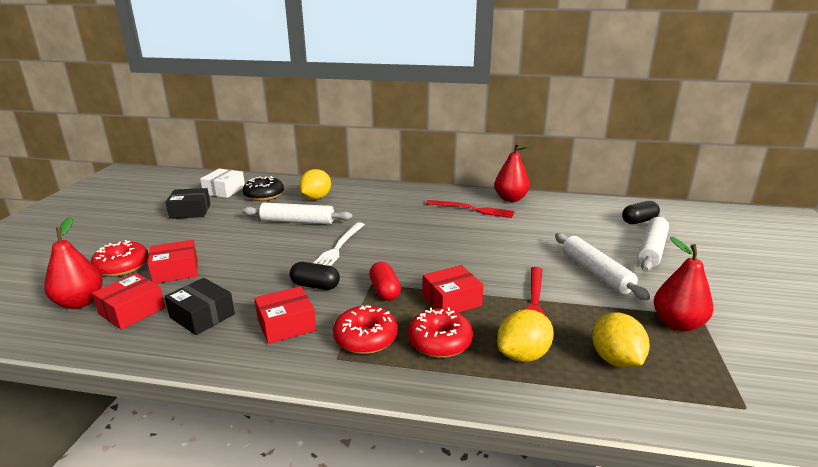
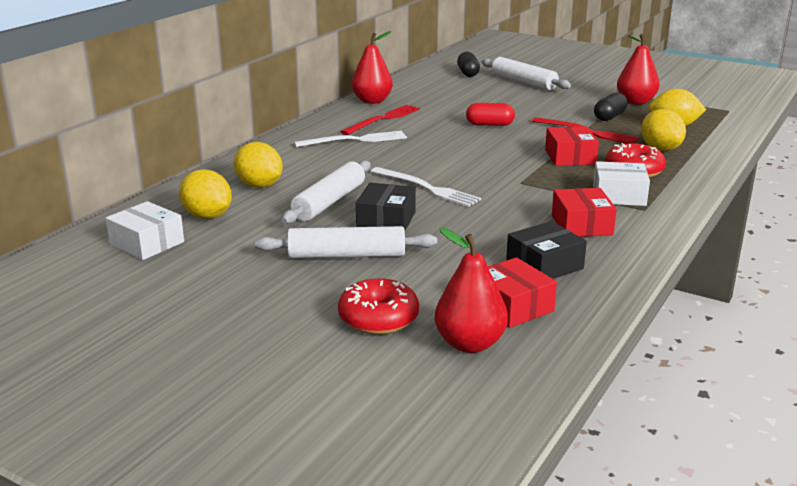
camera: 70 degrees left, 0 degrees up
(176, 271) = (419, 280): red box -> none
(190, 211) = (211, 270): black box -> black box (386, 220)
(264, 195) = (207, 216): black donut -> yellow lemon
(315, 286) = (509, 206): black capsule -> black capsule (609, 117)
(365, 339) = (619, 195): red donut -> white box
(385, 291) = (538, 178): red capsule -> red capsule (489, 125)
(419, 208) = (355, 140): none -> white fork
(596, 273) = (551, 105): white rolling pin -> white rolling pin (347, 255)

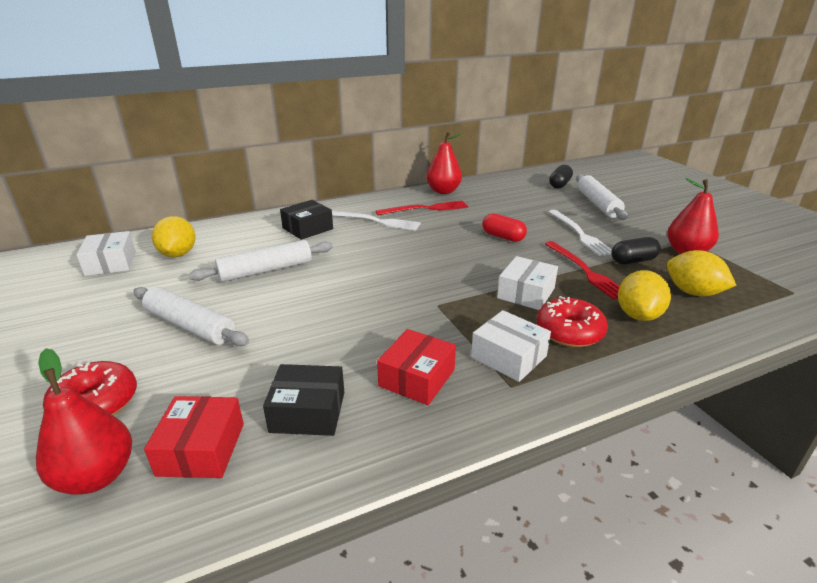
camera: 35 degrees right, 5 degrees up
(259, 186) = (250, 240): yellow lemon -> none
(386, 220) = (272, 303): black box -> black box (307, 228)
(427, 188) = (353, 283): white fork -> white fork (579, 234)
(570, 157) = (526, 293): red box -> white box

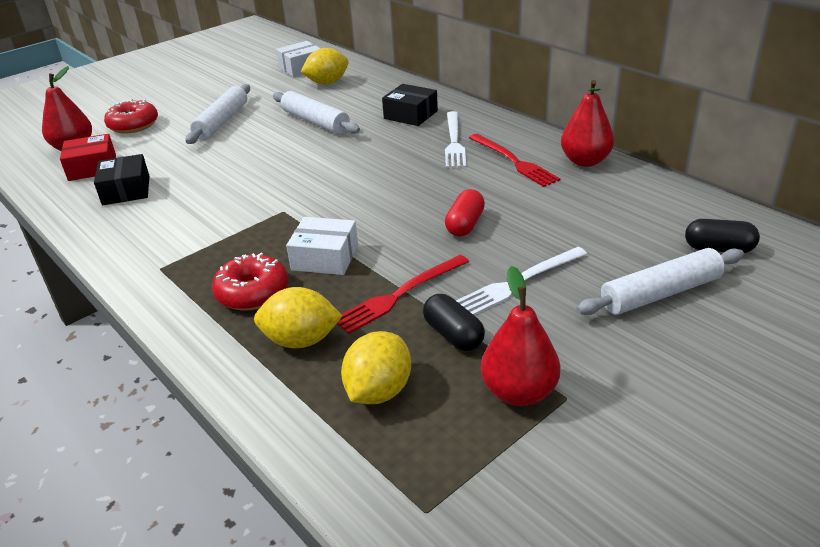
camera: 75 degrees right, 5 degrees up
(417, 378) = (167, 223): red box -> none
(508, 356) = (203, 262): white box -> none

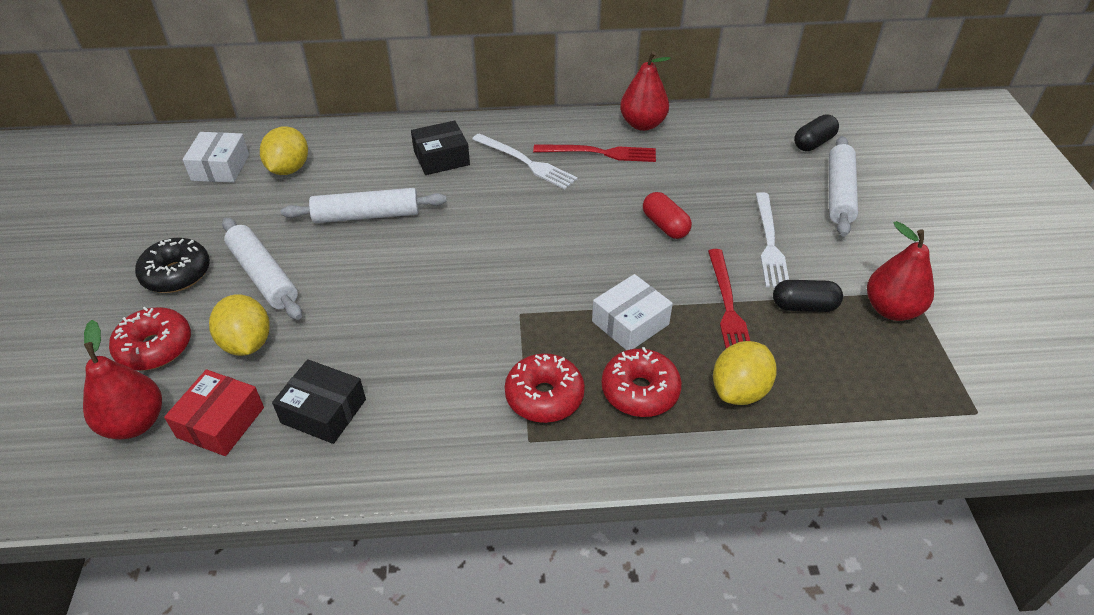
camera: 55 degrees left, 10 degrees up
(196, 102) = (177, 274): none -> black donut
(208, 256) = (544, 396): none -> red donut
(379, 391) = (839, 376): yellow lemon -> yellow lemon (247, 343)

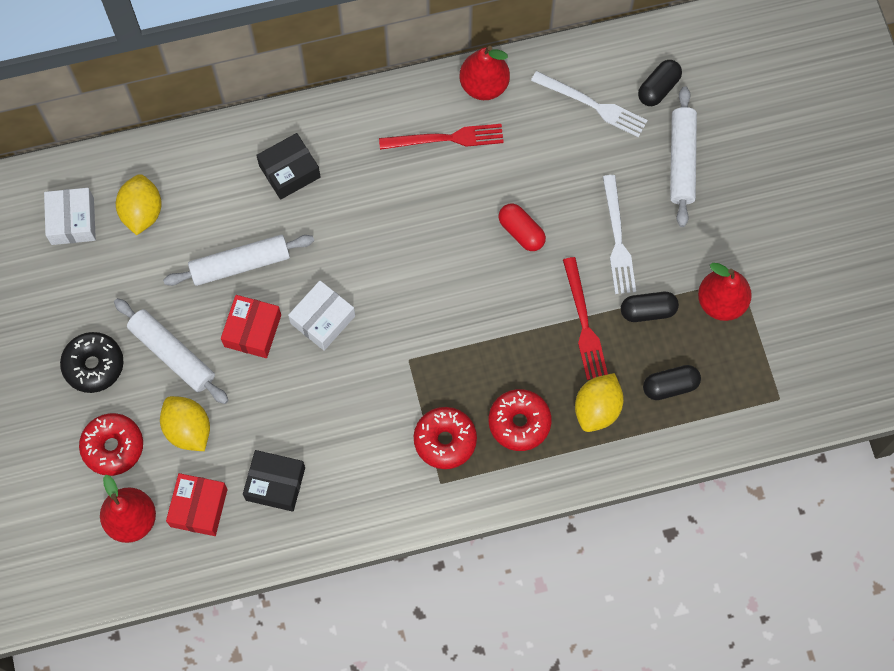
camera: 10 degrees left, 25 degrees up
(357, 267) = (252, 330): none -> red box
(526, 162) = (375, 164): white fork -> white fork (592, 105)
(630, 323) = (503, 354): white box -> white box (323, 320)
(832, 380) = (670, 386): none -> black capsule

